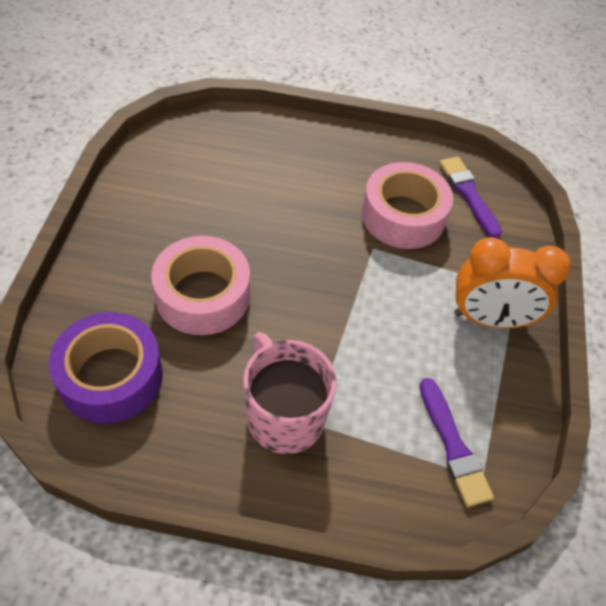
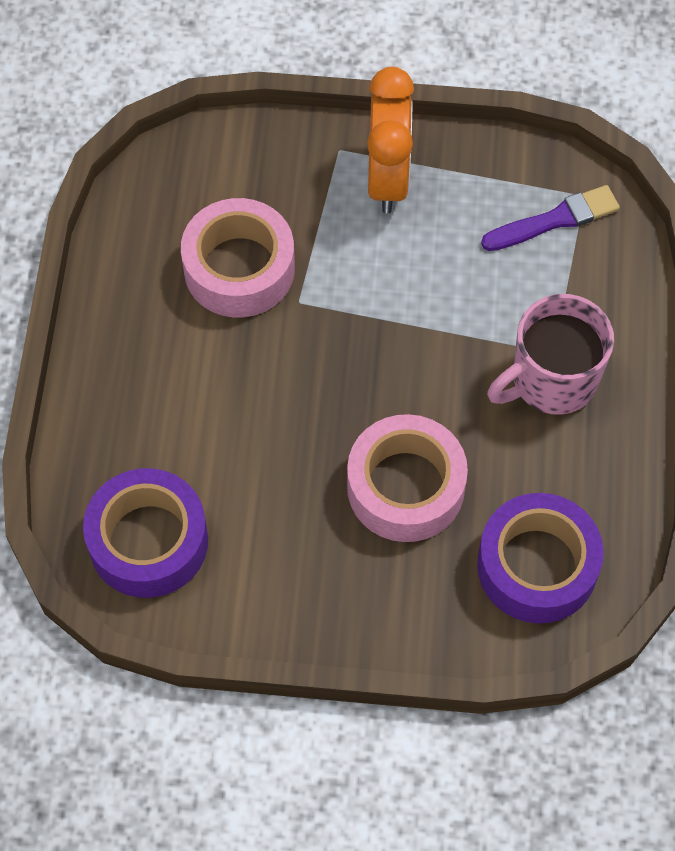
camera: 90 degrees left, 10 degrees up
(193, 150) = (148, 541): none -> purple tape
(469, 194) = (189, 192): purple brush -> none

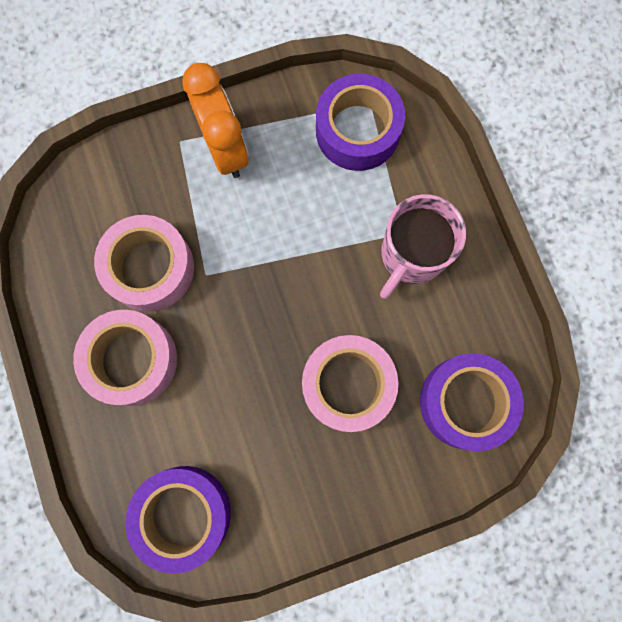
camera: 25 degrees left, 15 degrees up
(171, 356) = (132, 360): none -> pink tape
(554, 220) = (357, 130): purple brush -> purple tape

